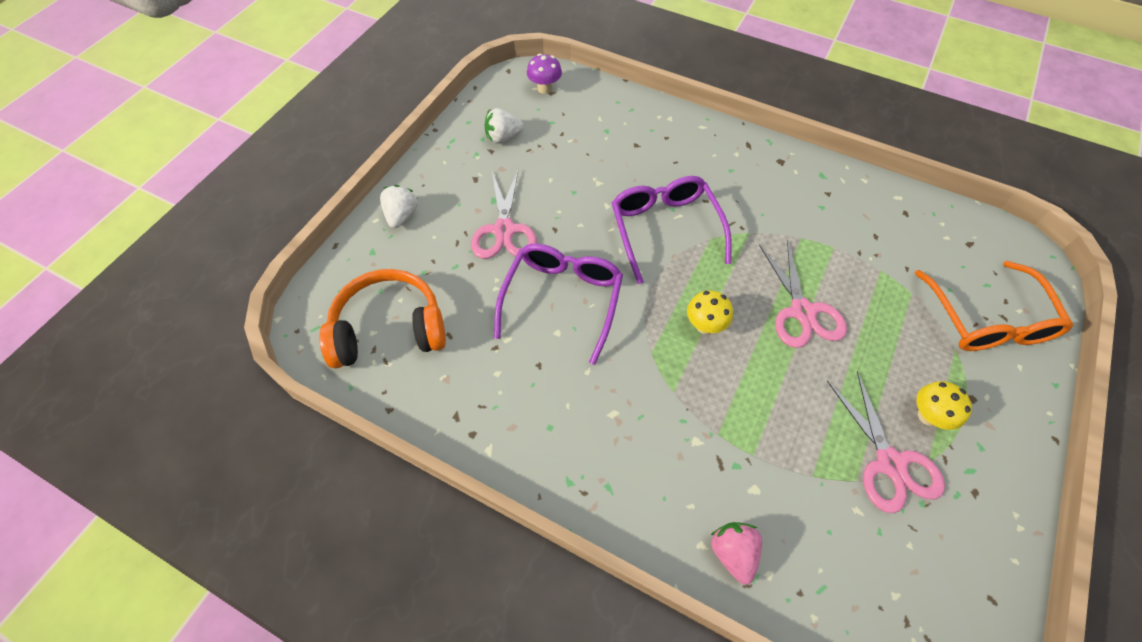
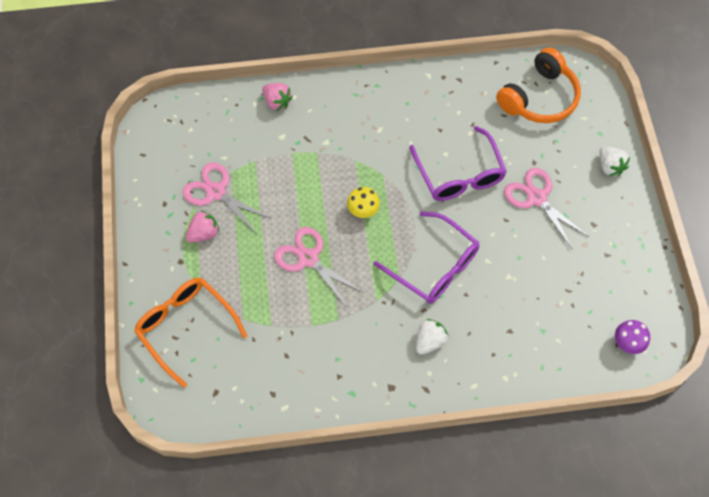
camera: 145 degrees right, 5 degrees up
(503, 137) = (610, 272): white strawberry -> white strawberry (429, 341)
(928, 416) = (204, 233): yellow mushroom -> pink strawberry

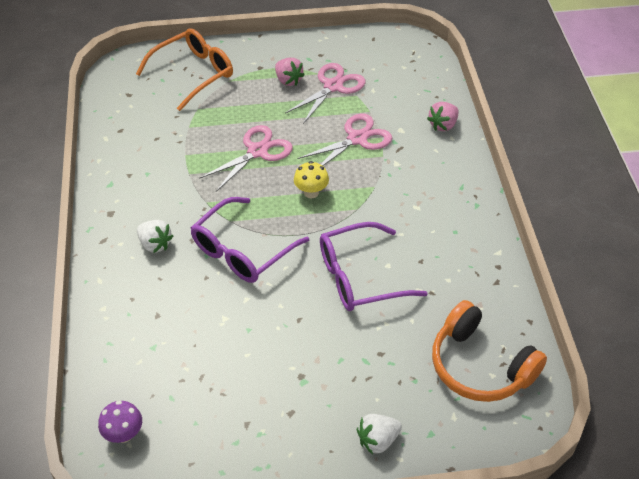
camera: 90 degrees right, 15 degrees down
(536, 198) = (328, 352): pink scissors -> pink scissors (357, 139)

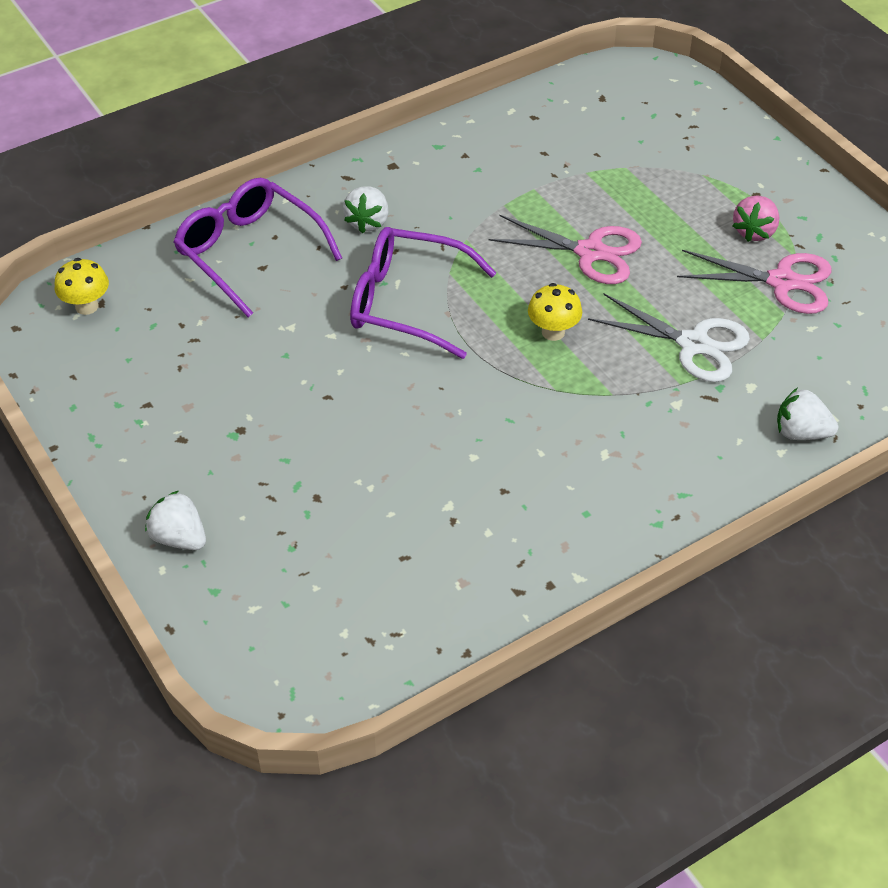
camera: 65 degrees right, 0 degrees up
(124, 434) = (87, 306): purple mushroom -> yellow mushroom
(193, 74) = (688, 138): orange glasses -> none
(357, 139) = (693, 344): pink scissors -> white scissors
(360, 277) = (434, 433): purple glasses -> purple glasses (249, 252)
(443, 125) = (801, 432): pink strawberry -> white strawberry
(480, 366) = (352, 614): orange headphones -> none

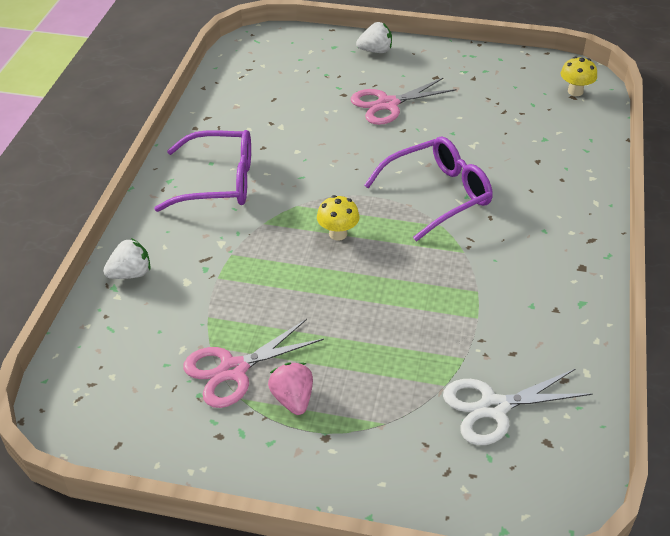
camera: 135 degrees right, 5 degrees down
(249, 252) = (557, 162): purple glasses -> purple glasses (219, 182)
(368, 222) = (532, 222): white strawberry -> none
(590, 252) = (381, 298): pink scissors -> pink scissors (387, 104)
(693, 344) = (248, 283): white scissors -> white scissors (493, 407)

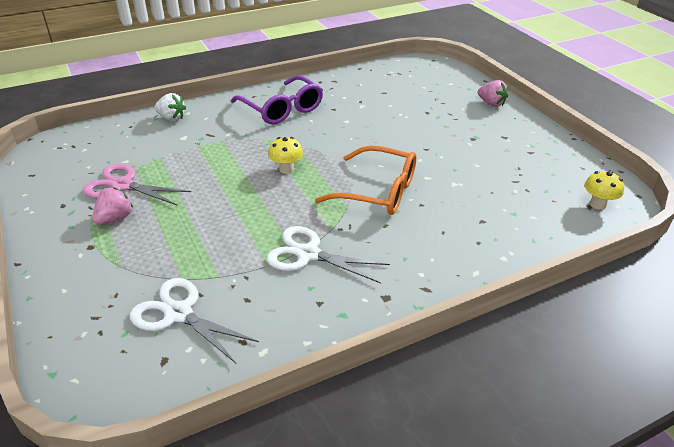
camera: 50 degrees right, 5 degrees down
(375, 51) = (491, 104): white strawberry -> pink strawberry
(387, 104) = (443, 131): pink scissors -> none
(437, 195) = (378, 191): purple glasses -> orange glasses
(486, 284) = (308, 254): none -> white scissors

